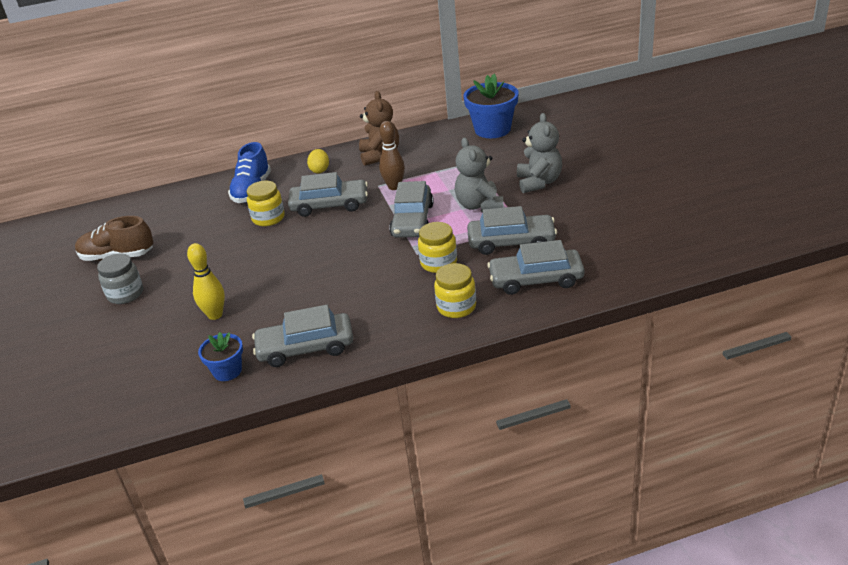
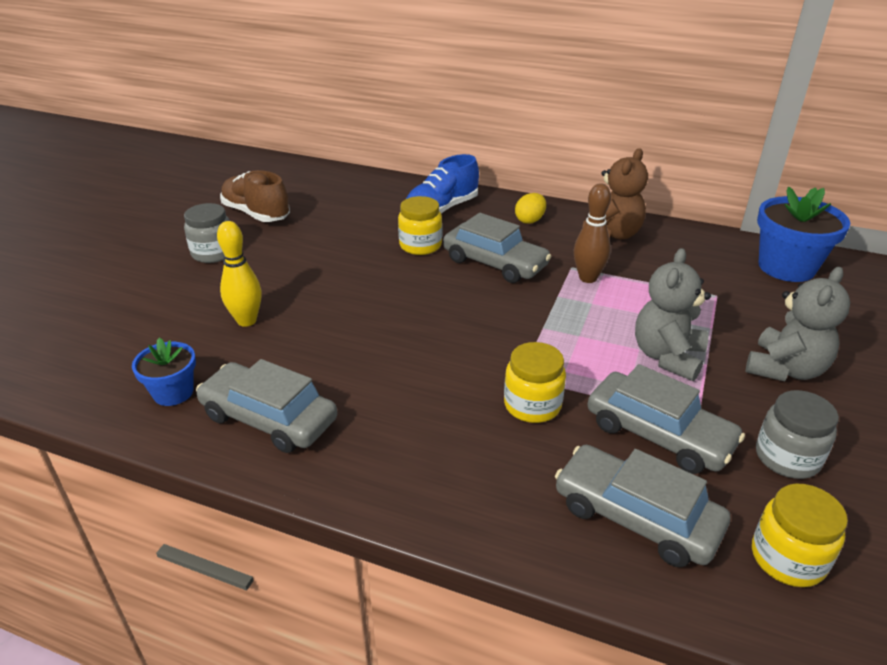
camera: 35 degrees right, 0 degrees up
(412, 220) = (563, 330): grey car -> none
(456, 307) = (485, 484): yellow jar -> yellow jar (787, 558)
(574, 221) = (787, 458): none -> grey jar

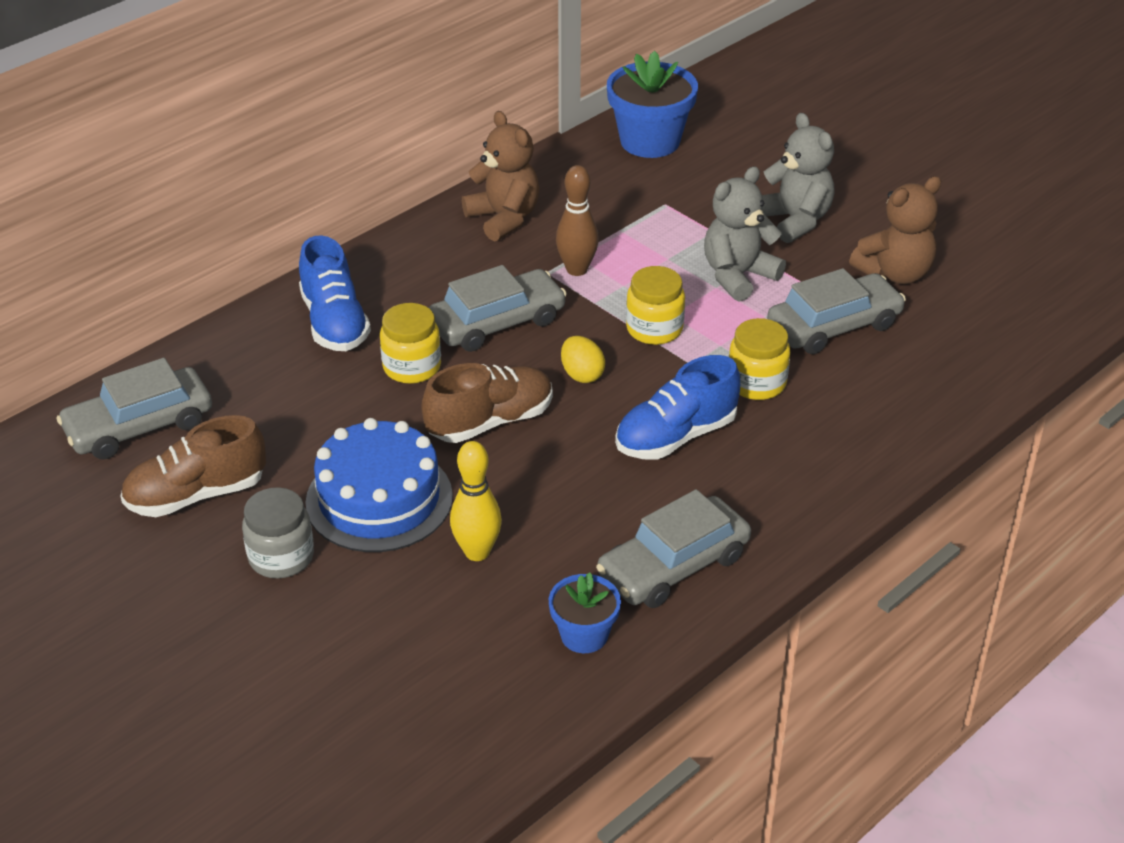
camera: 65 degrees left, 5 degrees up
(282, 270) = (379, 499): none -> blue cake
(386, 289) = (490, 422): none -> brown shoe
(428, 378) = (676, 436): none -> blue shoe
(530, 220) = (422, 263): yellow egg -> yellow egg (582, 374)
(636, 516) = (915, 377): grey car -> grey car (139, 426)
(667, 357) = (738, 276): grey teddy bear -> grey teddy bear turned 90 degrees clockwise
(787, 458) = (895, 273): grey jar -> brown teddy bear
(787, 558) = (987, 323): yellow jar -> yellow jar (654, 329)

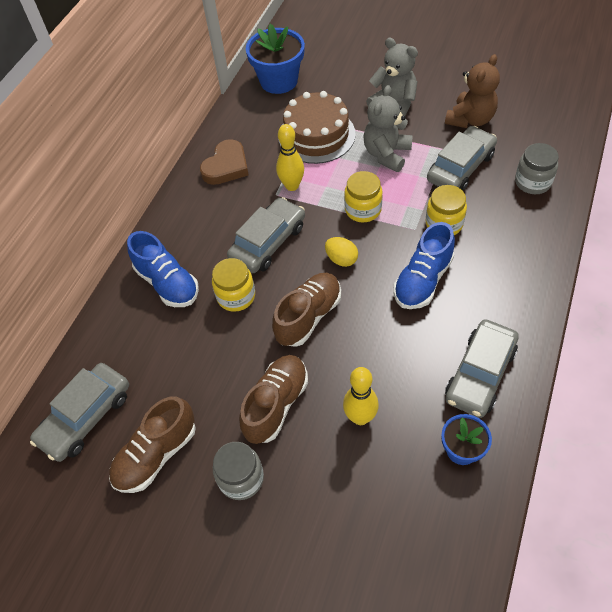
camera: 20 degrees left, 15 degrees up
(379, 499) = (276, 405): blue cake -> brown shoe
(504, 218) = (226, 166): brown teddy bear -> brown heart
(577, 269) = (292, 186): brown bowling pin -> yellow bowling pin
(655, 222) = (316, 135): none -> brown cake
(927, 378) = (532, 182): none -> grey jar

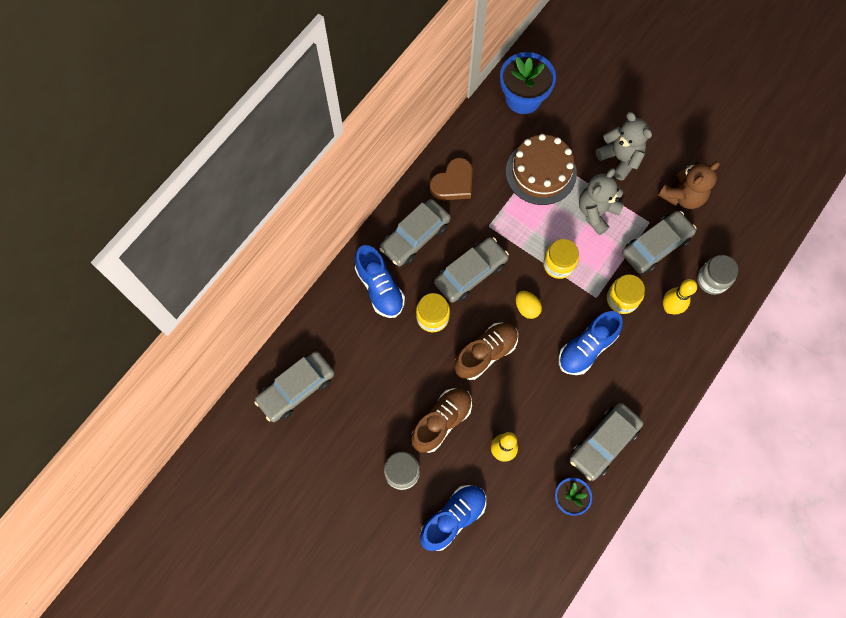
camera: 10 degrees right, 15 degrees up
(156, 455) = (344, 435): brown shoe -> none
(196, 224) = (415, 236): none -> grey car
(292, 186) = (505, 221): yellow bowling pin -> yellow bowling pin (670, 308)
(322, 517) = (453, 518): none -> blue shoe

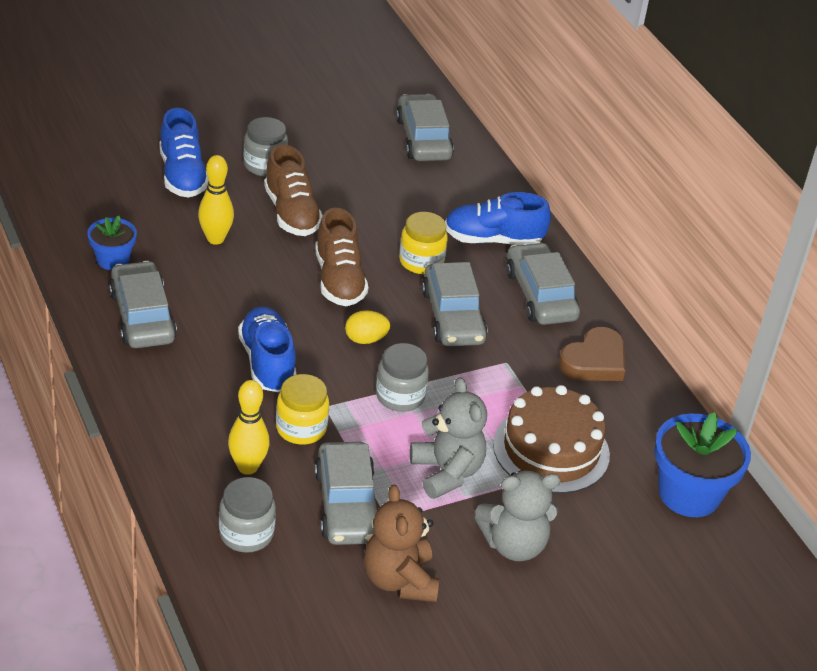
camera: 115 degrees right, 30 degrees down
(453, 183) = (594, 361): brown heart -> brown heart turned 120 degrees counterclockwise
(558, 264) = (400, 396): yellow jar -> grey jar

